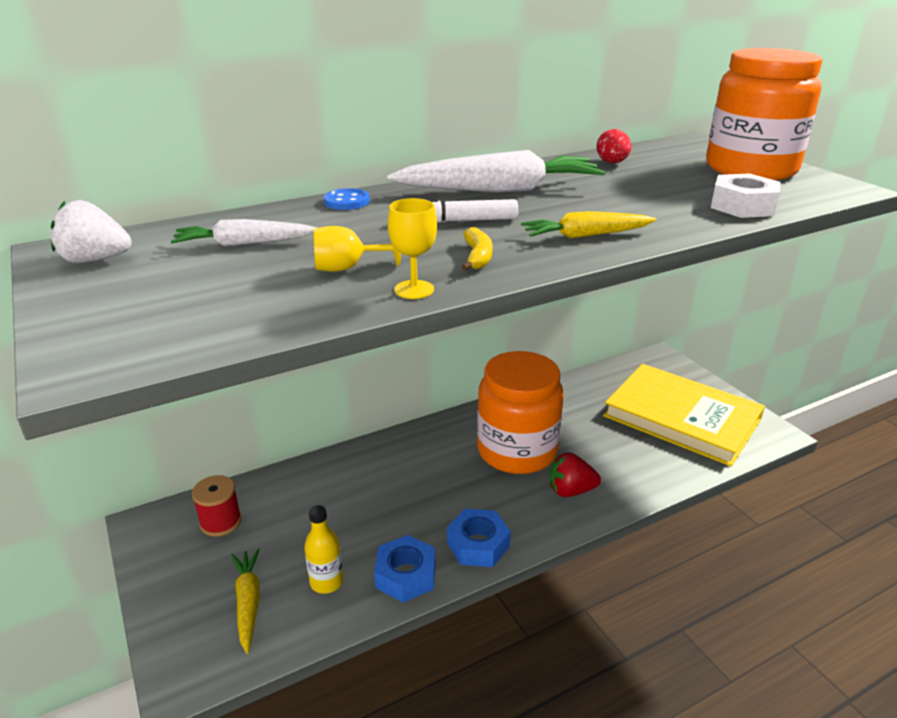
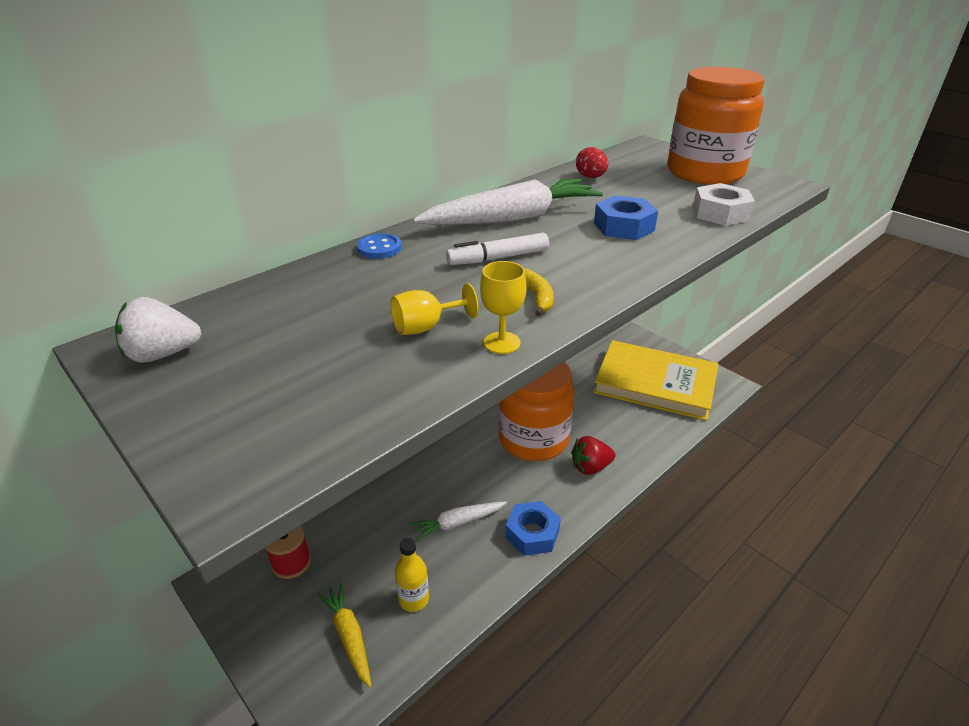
camera: 15 degrees left, 5 degrees up
(244, 244) = (308, 312): white carrot -> white carrot (457, 523)
(405, 575) = (481, 576): blue nut -> blue nut (623, 227)
(586, 236) = (614, 261): yellow carrot -> none

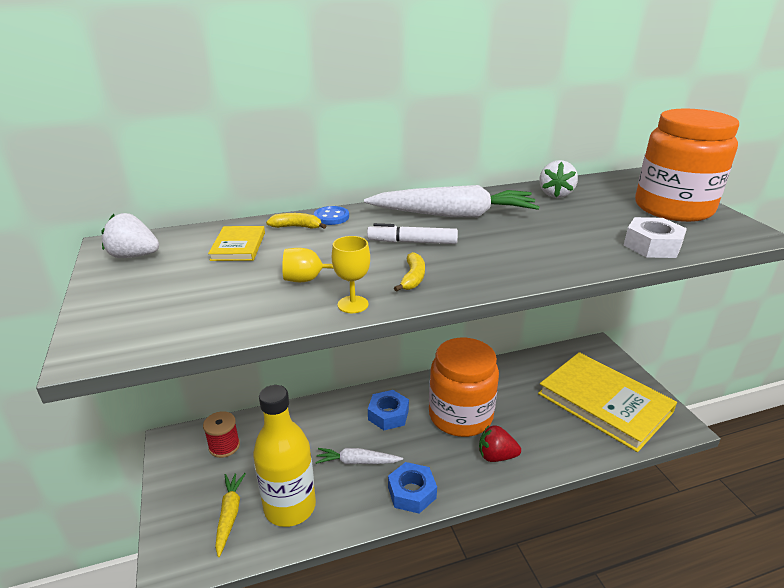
camera: 25 degrees right, 5 degrees down
(297, 308) = (238, 246): none -> yellow book
(348, 268) = (296, 227): none -> yellow banana
(414, 599) = (290, 507): yellow bottle -> yellow bottle, size x2.02
(590, 177) = (555, 194): red egg -> white strawberry
(623, 227) = (544, 239): blue nut -> blue nut (388, 415)

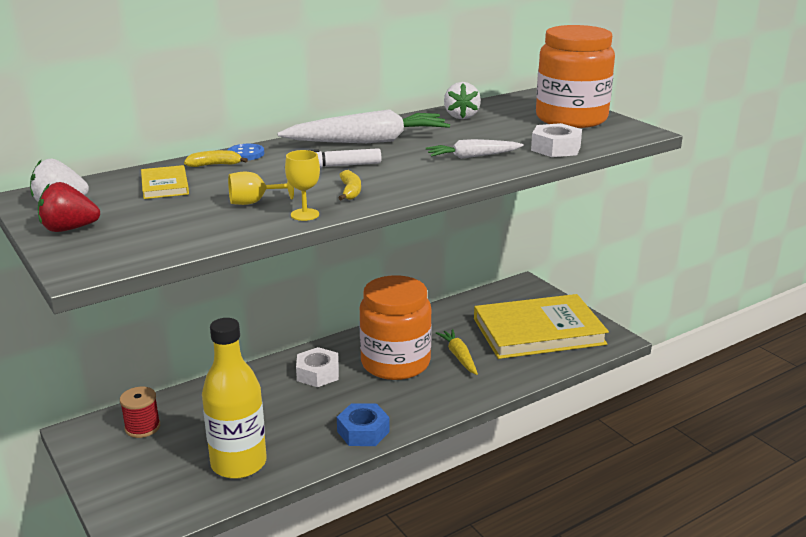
camera: 15 degrees left, 5 degrees down
(229, 515) = (175, 481): yellow carrot -> yellow carrot (459, 356)
(357, 462) = (297, 417): white carrot -> white carrot (472, 156)
(388, 415) = (318, 373): blue nut -> white nut
(496, 456) = (440, 390): red strawberry -> red strawberry (69, 229)
(604, 403) = (538, 331): yellow book -> yellow book turned 45 degrees counterclockwise

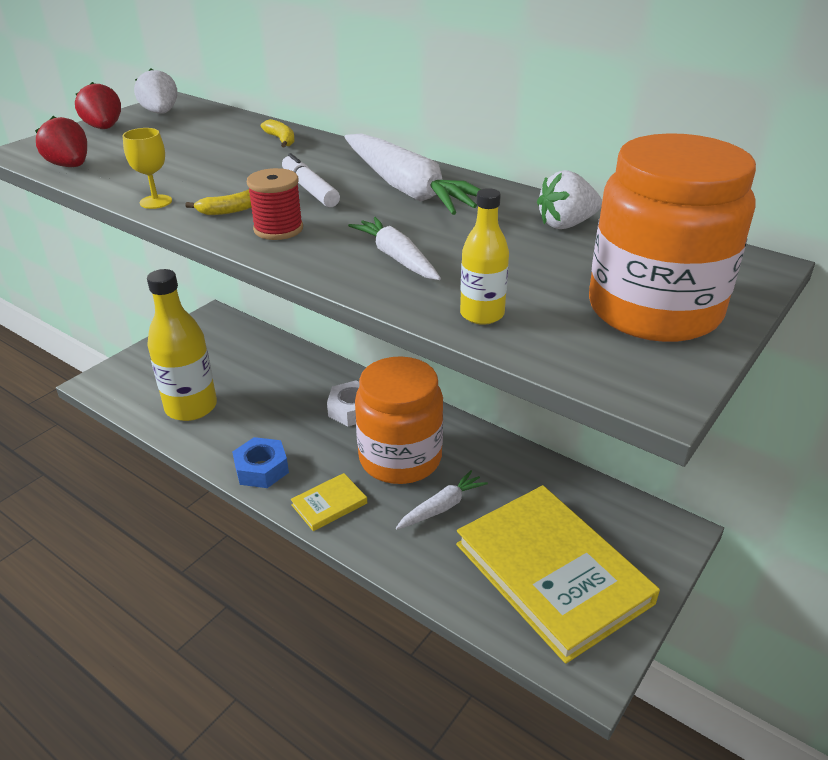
camera: 70 degrees right, 10 degrees up
(142, 427) = (229, 342): red spool -> red spool (278, 229)
(165, 185) = (216, 134): yellow book -> yellow book (329, 504)
(168, 245) = (70, 166): none -> red strawberry
(246, 154) = (321, 144): blue button -> none
(254, 202) = (184, 175): yellow goblet -> none
(459, 356) = (442, 507): yellow carrot -> white carrot
(555, 148) = (482, 314): white nut -> yellow bottle

